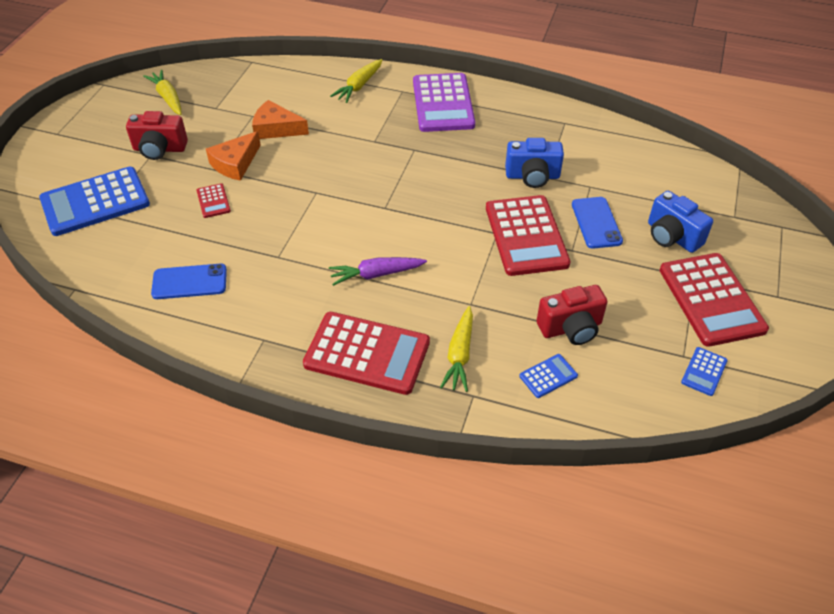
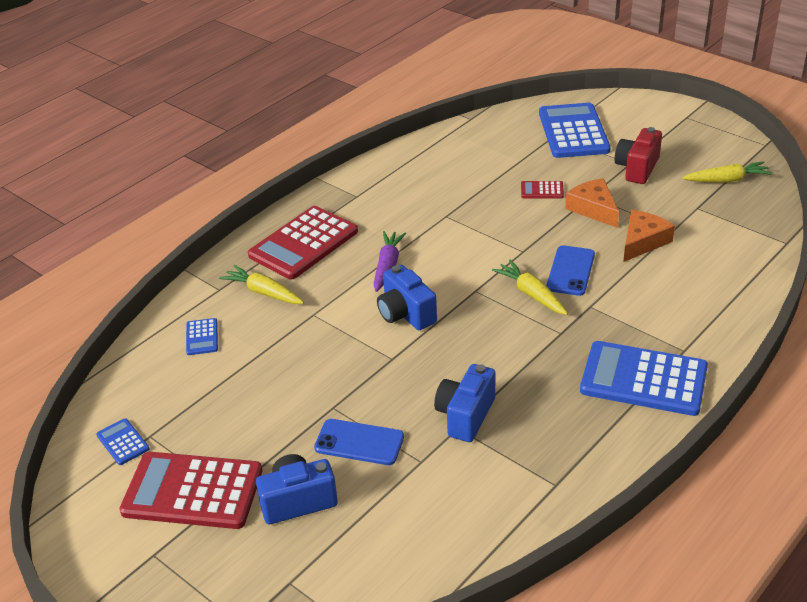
camera: 115 degrees right, 10 degrees down
(189, 282) = (444, 169): blue phone -> blue phone (570, 271)
(359, 86) = (706, 316): yellow carrot -> yellow carrot (531, 294)
(437, 241) = (405, 314): none -> blue camera
(443, 103) = (643, 379): purple calculator -> blue calculator
(526, 236) = (374, 378): red calculator -> none
(571, 328) = (239, 369): red camera -> none

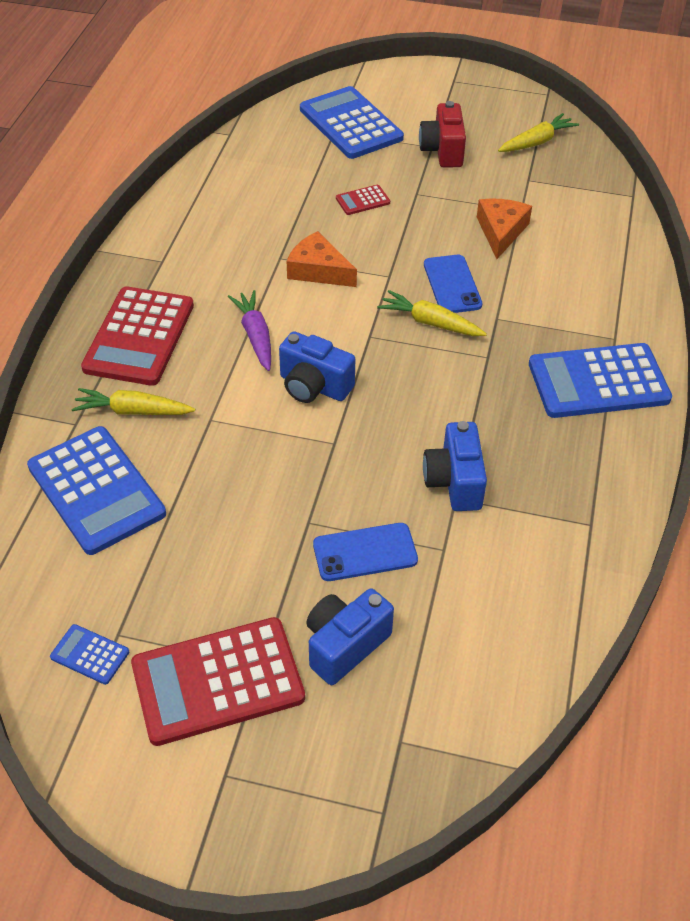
camera: 30 degrees left, 10 degrees up
(202, 337) = (96, 490): blue calculator -> blue calculator, size x2.26
(593, 209) = (429, 208): orange cheese -> orange cheese (318, 270)

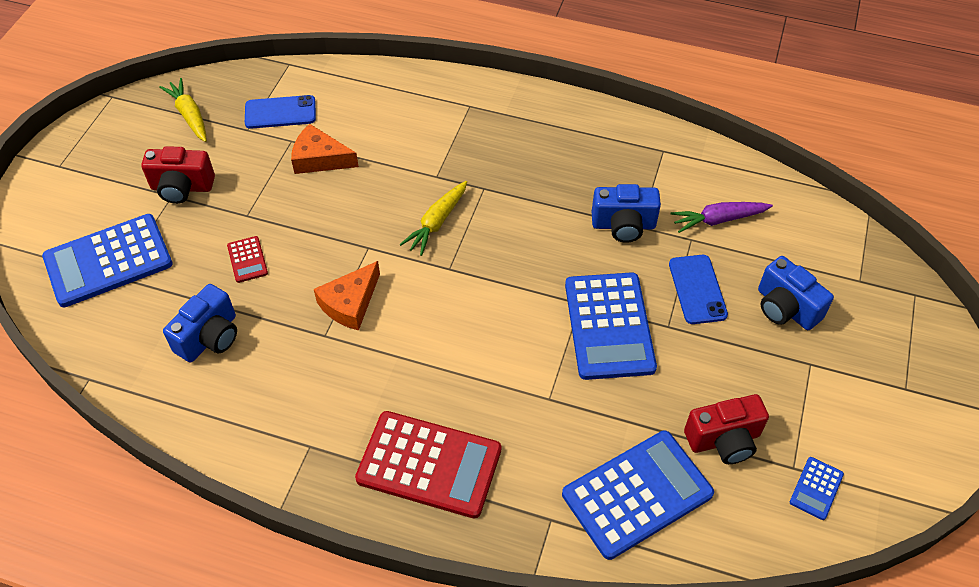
camera: 85 degrees left, 5 degrees up
(133, 411) = (536, 466): yellow carrot -> none
(156, 568) = (724, 440): none -> red camera
(217, 681) = (828, 393): red calculator -> none
(255, 336) = (439, 359): purple carrot -> purple carrot (718, 220)
(314, 386) = (511, 315): blue camera -> blue camera (210, 337)
(452, 285) = (388, 202): blue phone -> blue phone (280, 112)
(598, 382) = (518, 123): blue calculator -> blue calculator (609, 326)

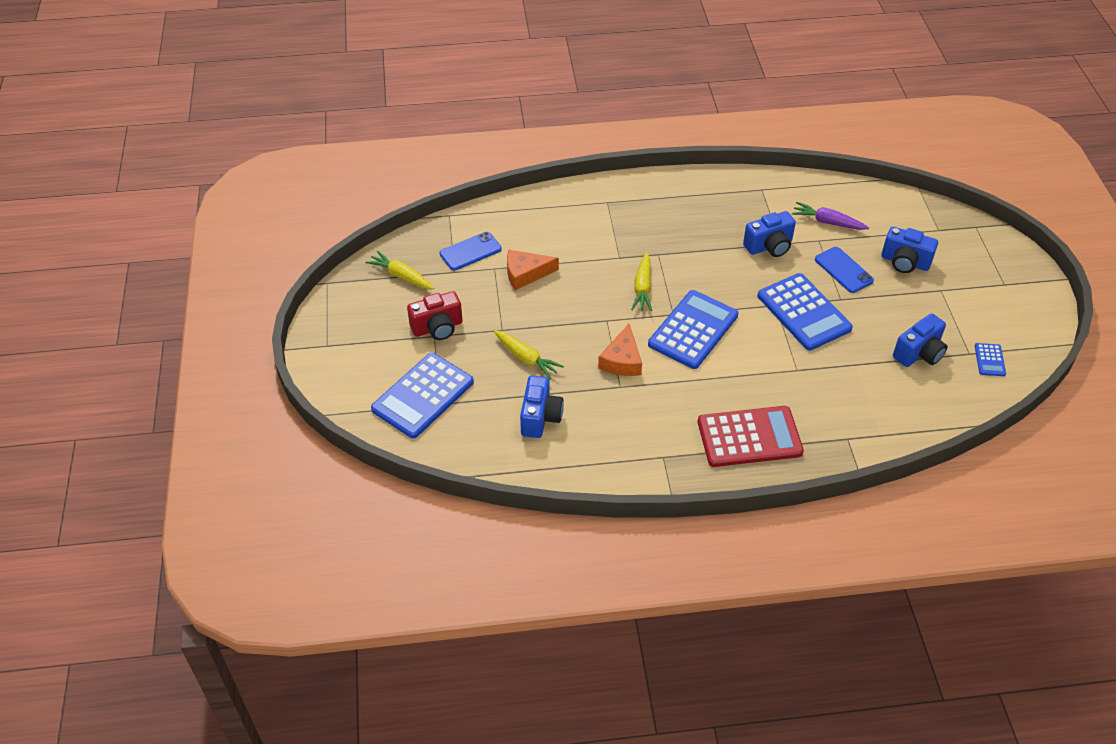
camera: 25 degrees left, 5 degrees down
(247, 259) = (526, 358): red calculator -> yellow carrot
(637, 494) = (889, 404): blue calculator -> blue calculator (693, 330)
(718, 220) = (827, 222): purple carrot -> purple carrot turned 60 degrees clockwise
(724, 440) = (919, 353): red camera -> blue camera

